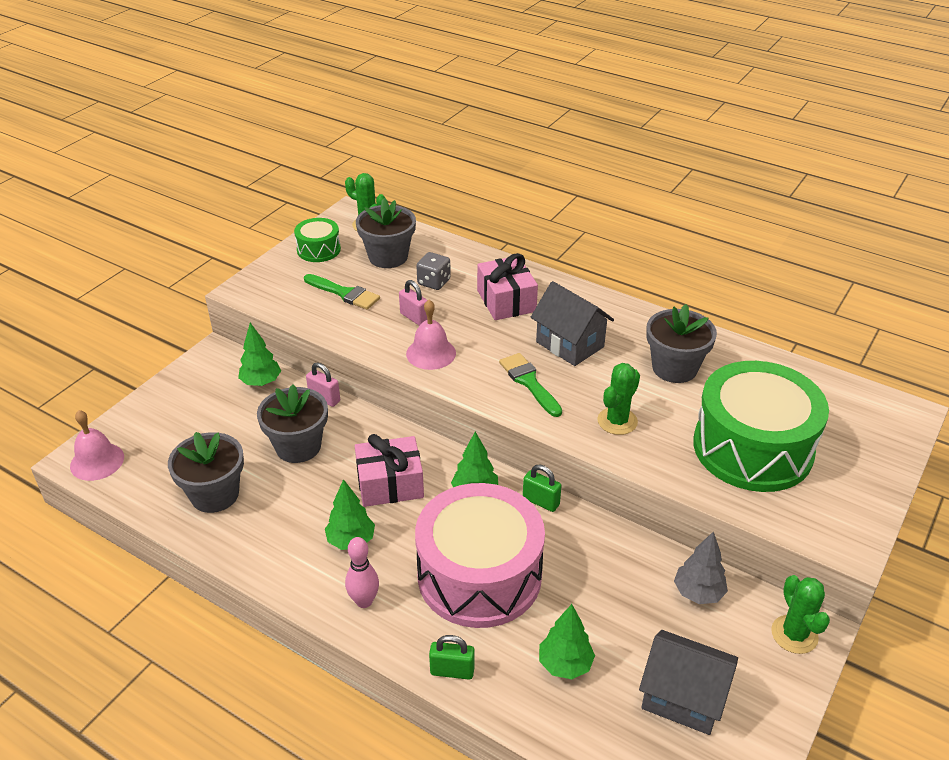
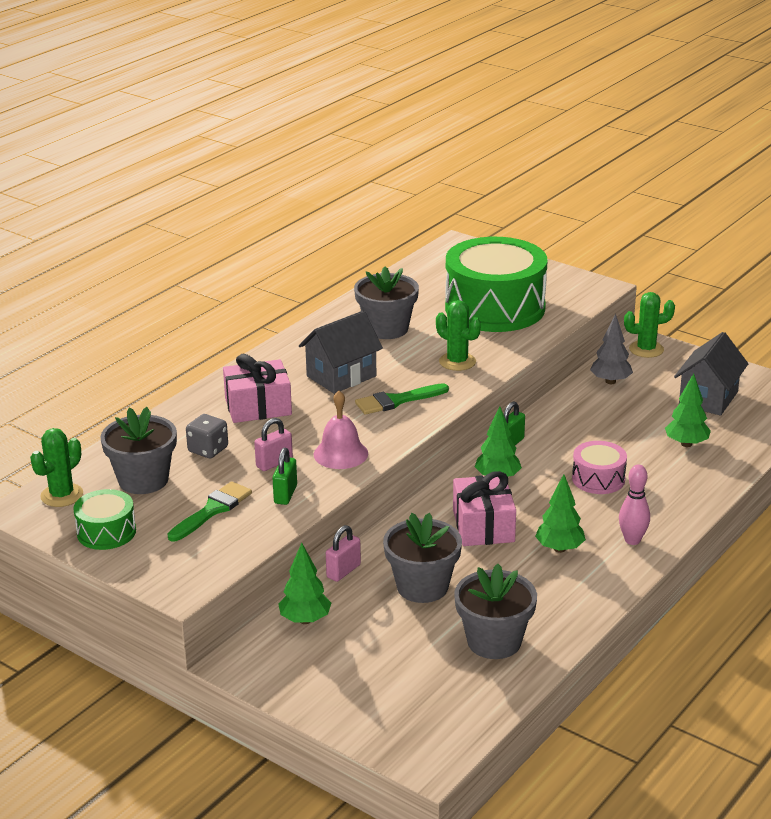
camera: 85 degrees left, 10 degrees down
(97, 461) = (433, 742): pink bell -> none
(452, 671) = (700, 495): green padlock -> green padlock (285, 494)
(479, 575) = (598, 479): pink drum -> pink drum, size x0.47

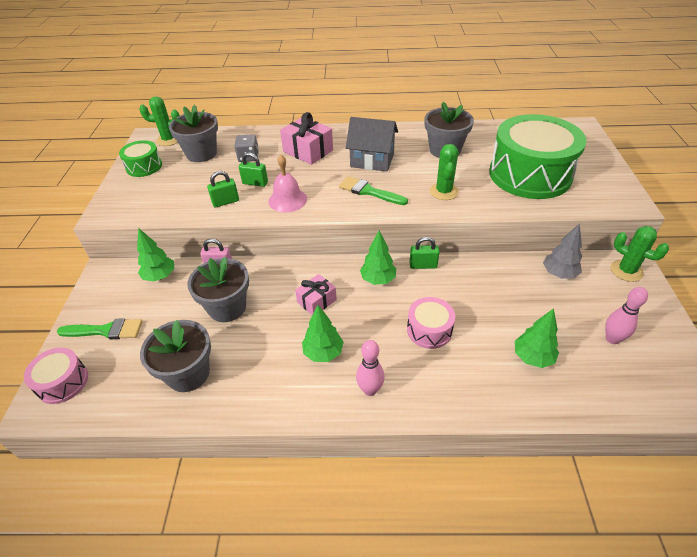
camera: 55 degrees right, 15 degrees up
(212, 510) = (189, 187): green brush -> green brush (105, 330)
(274, 463) = (255, 183): pink padlock -> green padlock
(409, 734) = (63, 382): none -> pink drum
(483, 526) = (317, 301): pink gift -> pink gift, size x0.64
(708, 398) = (612, 339): grey house -> pink bowling pin

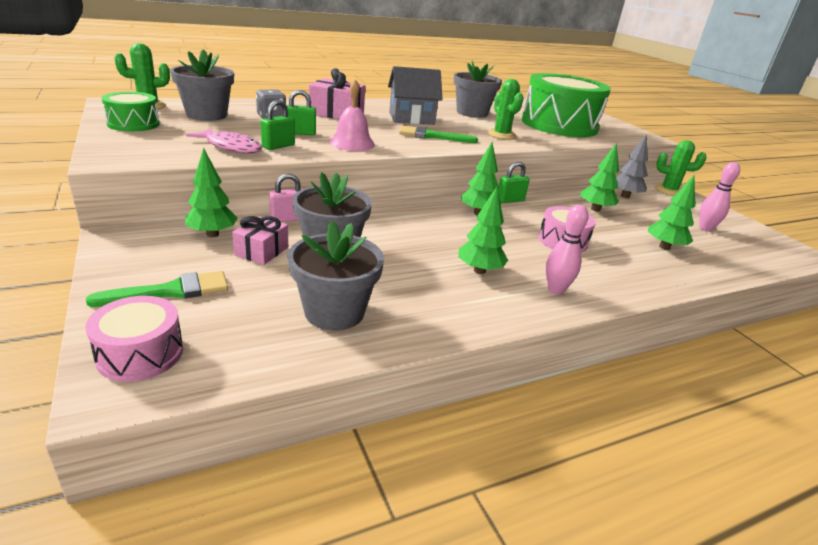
camera: 30 degrees left, 15 degrees down
(191, 201) = (231, 147): none -> pink fish
(317, 301) = (432, 234): pink gift -> pink gift (262, 251)
(504, 290) = (595, 209): none -> green tree

